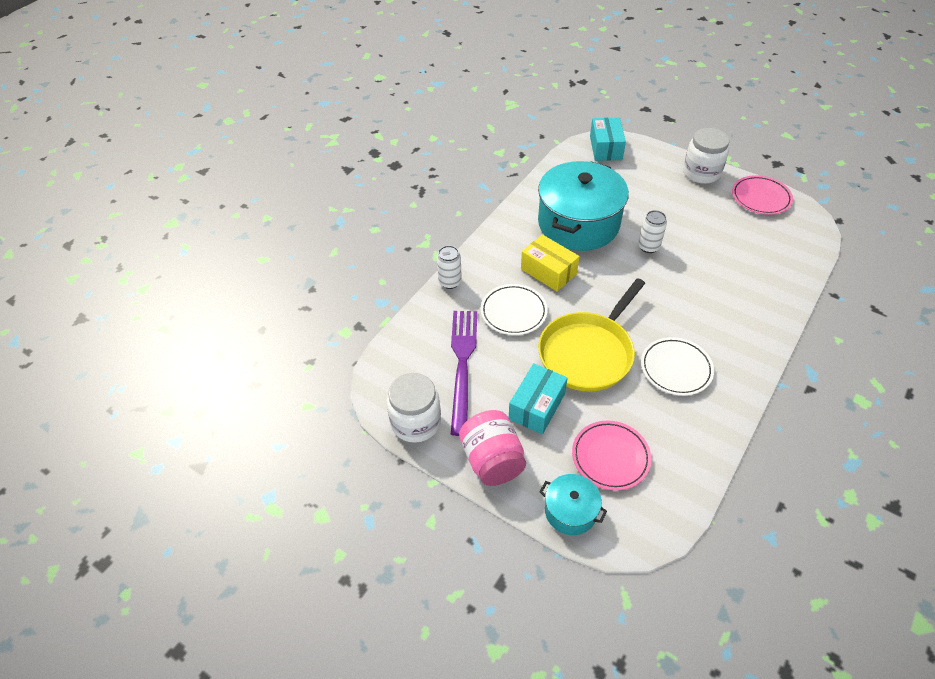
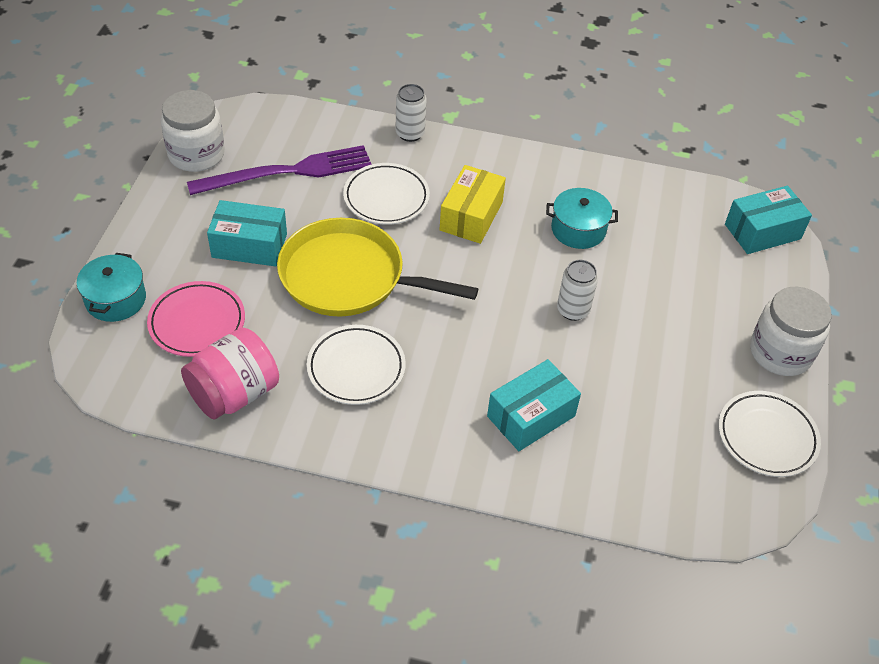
camera: 65 degrees right, 0 degrees up
(492, 460) = (164, 223): pink jar -> pink jar (234, 393)
(578, 223) = (578, 229): turquoise pot -> turquoise pot, size x0.47
(731, 290) = (531, 416): none -> turquoise box
(760, 198) = (766, 437): pink plate -> white plate

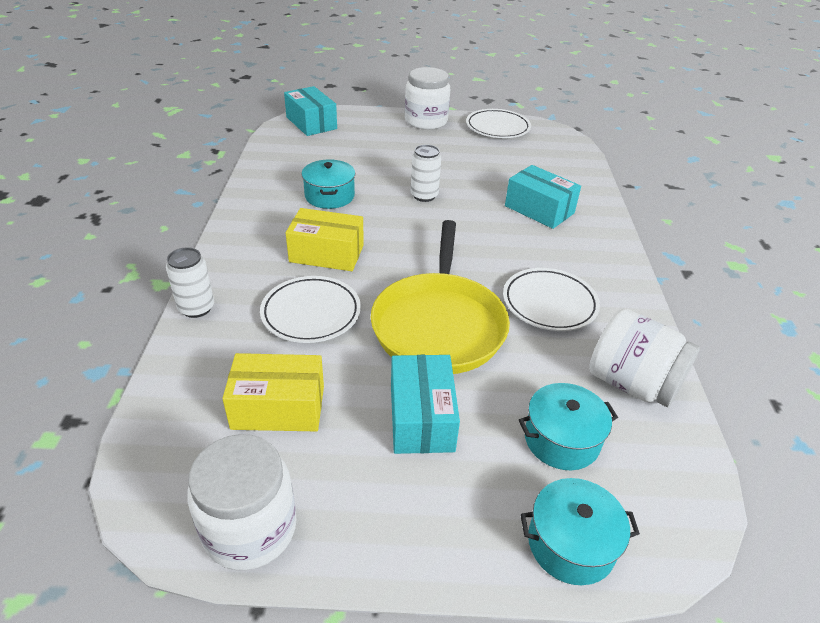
camera: 100 degrees left, 10 degrees down
(197, 322) = (561, 439): pink plate -> turquoise pot
(234, 393) = (632, 383): pink jar -> white jar
(288, 172) = (278, 407): purple fork -> yellow box

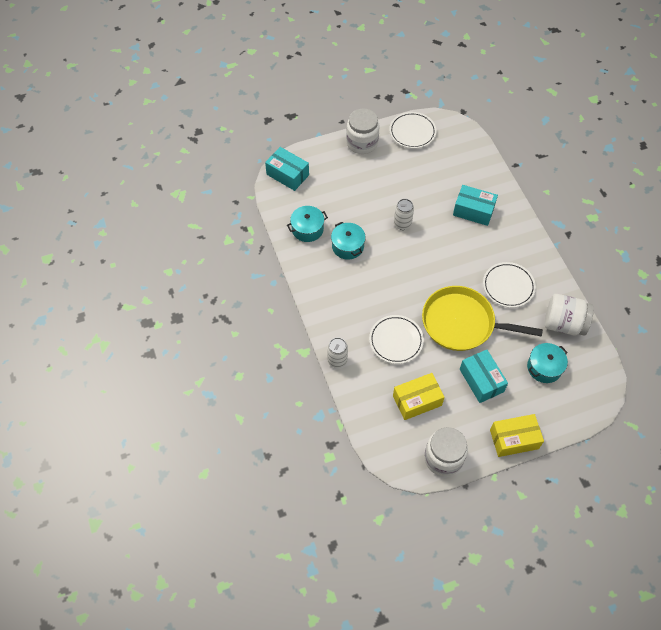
camera: 20 degrees left, 20 degrees up
(326, 253) = (377, 295): yellow box -> yellow box (514, 439)
(439, 325) = (462, 323): yellow pan -> yellow pan turned 120 degrees clockwise
(571, 544) = (565, 414): turquoise pot -> turquoise pot (307, 229)

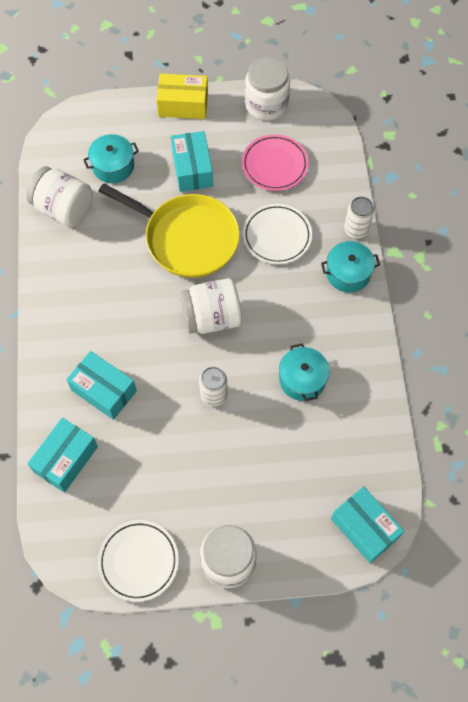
camera: 165 degrees left, 5 degrees up
(307, 229) = (353, 421): turquoise pot -> turquoise pot (348, 273)
(417, 400) = (274, 165): yellow box -> pink plate
(422, 271) = (211, 317): none -> white jar
(478, 170) = (65, 459): none -> turquoise box
(508, 286) = (108, 270): white plate -> none

